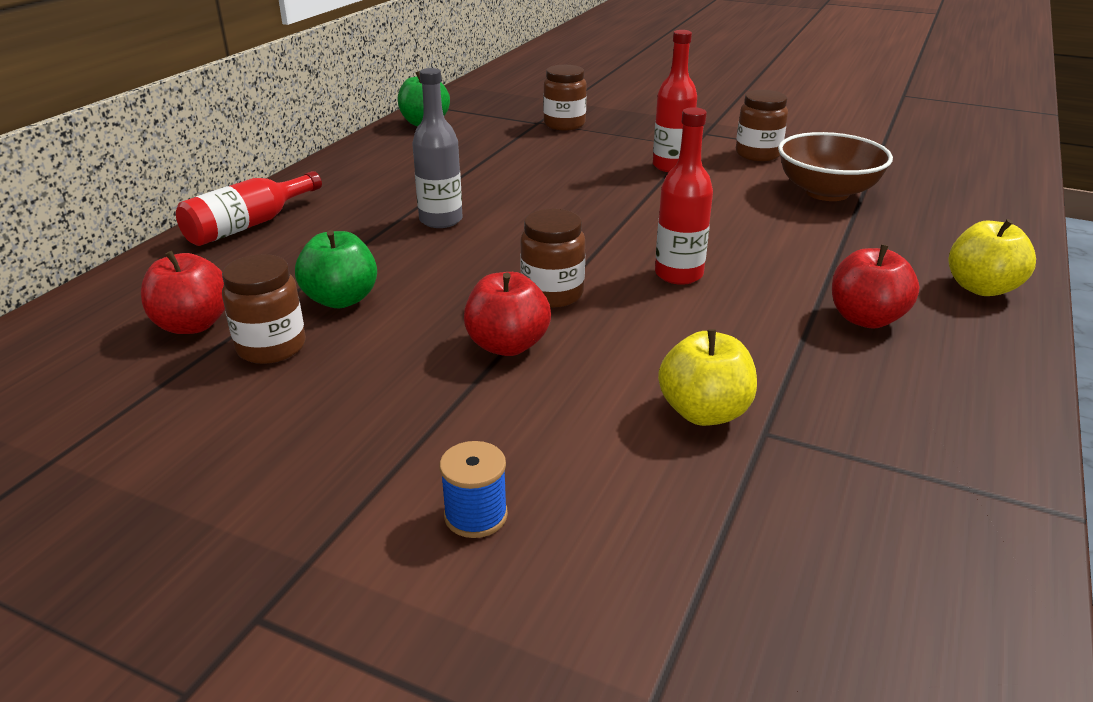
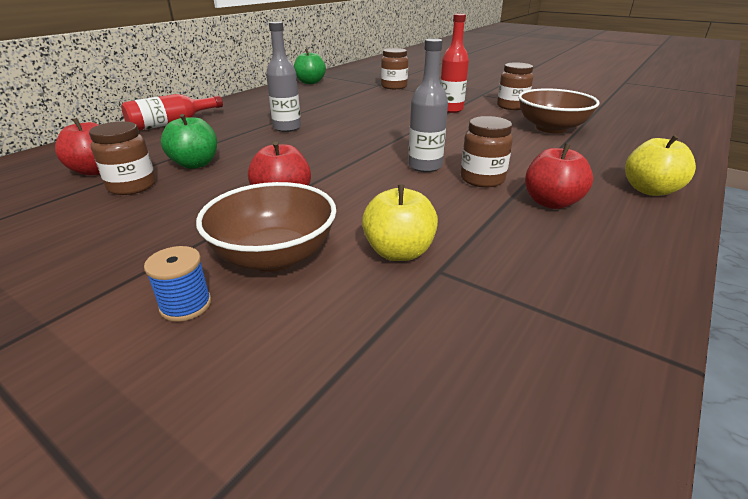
camera: 10 degrees right, 0 degrees up
(548, 436) = (274, 256): none -> brown bowl
(552, 294) = (332, 171): brown jar -> brown jar (482, 179)
(678, 274) = (425, 166): red bottle -> grey bottle

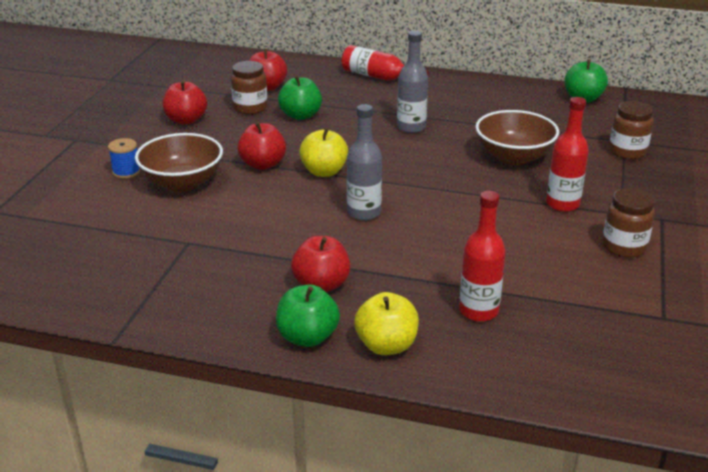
camera: 70 degrees right, 0 degrees up
(93, 232) = (186, 120): none -> red apple
(399, 252) = (205, 224): yellow apple -> yellow apple (324, 172)
(482, 179) = (352, 245): brown jar -> none
(551, 128) = (550, 281): brown bowl -> brown bowl (514, 157)
(592, 152) = (478, 311): none -> red bottle
(647, 222) = (307, 337): none -> green apple

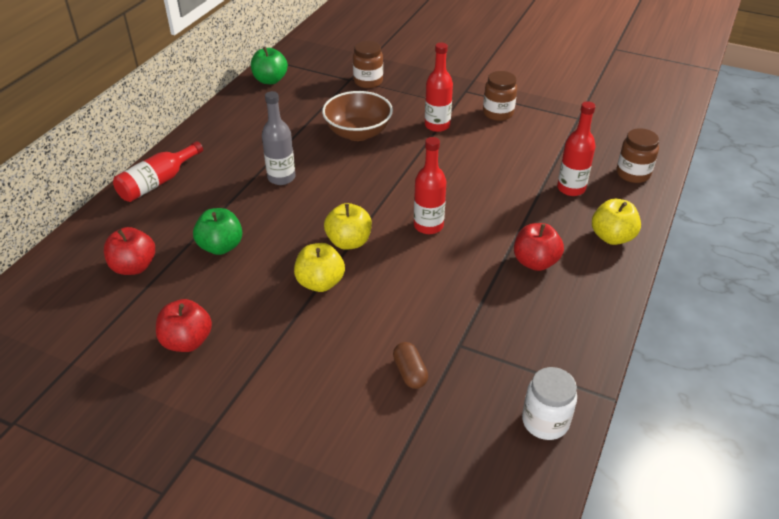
camera: 80 degrees left, 10 degrees up
(89, 296) = (545, 421): none -> white jar
(126, 172) = (299, 397): blue spool -> none
(152, 219) = (410, 372): none -> brown capsule
(182, 183) = (340, 347): brown bowl -> none
(250, 108) = (182, 284): brown jar -> brown jar (633, 174)
(263, 164) = (320, 283): red apple -> yellow apple
(307, 337) = (604, 276): green apple -> none
(364, 212) = (428, 226): grey bottle -> red bottle

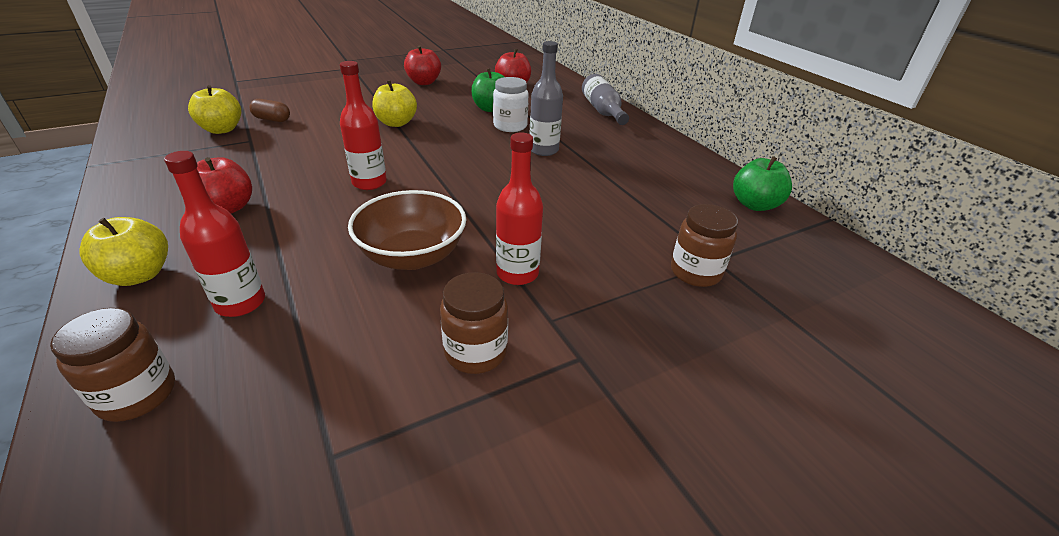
camera: 125 degrees right, 5 degrees down
(157, 182) = (603, 111): red bottle -> grey bottle
(349, 242) = (416, 145): yellow apple -> yellow apple (222, 129)
(358, 133) = (570, 212): brown bowl -> brown bowl (412, 256)
(545, 421) = (146, 138): white jar -> white jar (510, 126)

